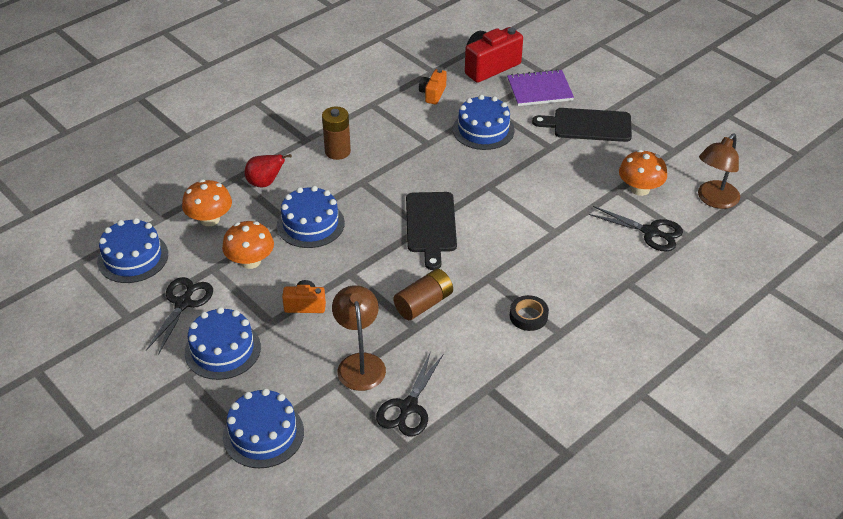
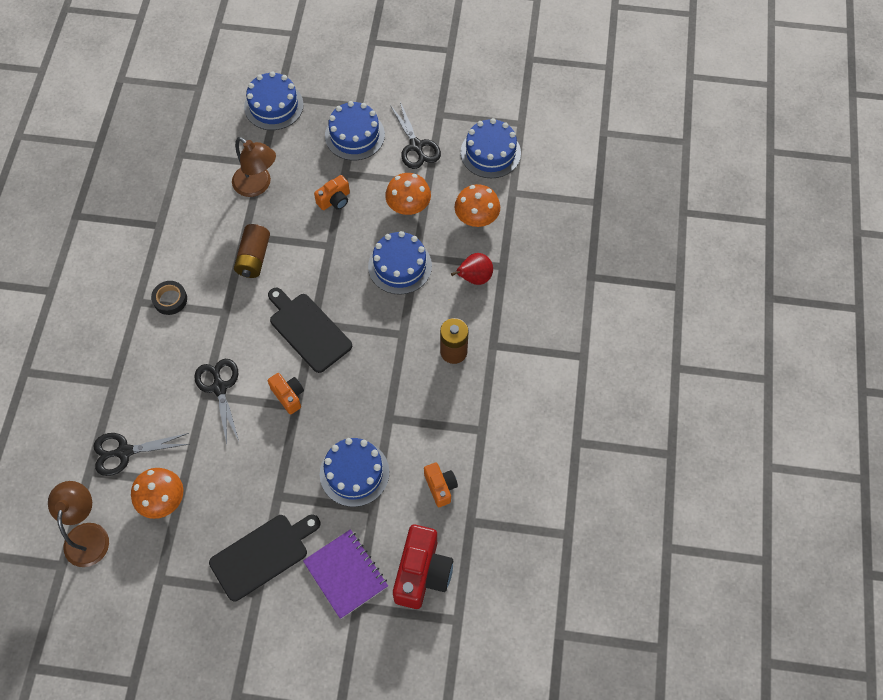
camera: 140 degrees right, 20 degrees up
(408, 407) = (200, 178): black scissors -> black scissors (219, 387)
(488, 195) = (288, 396): none -> orange camera
(539, 90) = (346, 574): purple notebook -> purple notebook turned 75 degrees counterclockwise

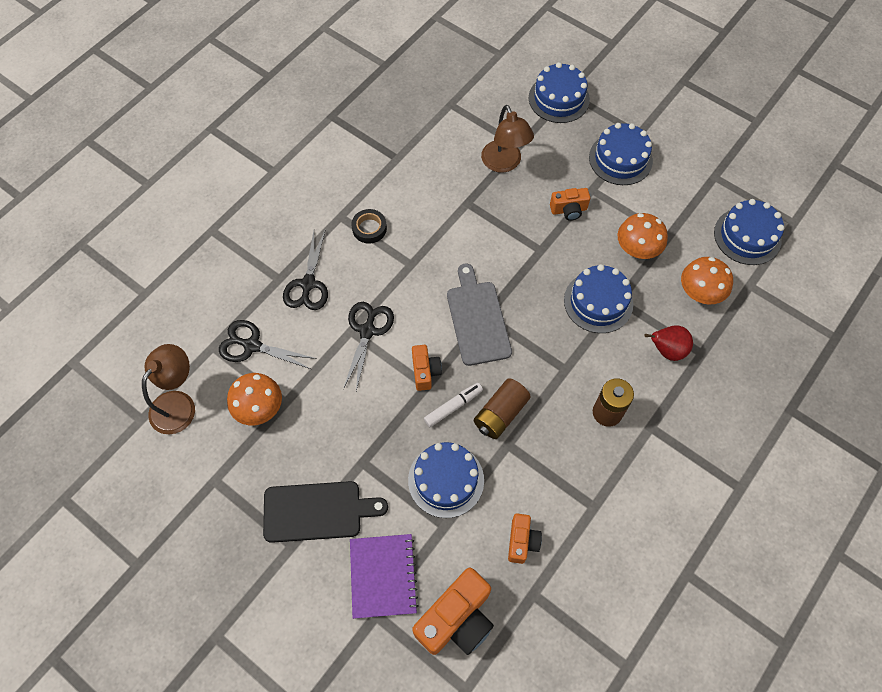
camera: 30 degrees right, 0 degrees up
(254, 258) = (464, 227): brown battery -> brown battery (500, 414)
(308, 330) = (477, 319): black cutting board -> grey cutting board
(327, 411) = (453, 406): none -> white marker
(416, 146) = (675, 196): black scissors -> black scissors (308, 284)
(422, 573) = (456, 619): red camera -> orange camera

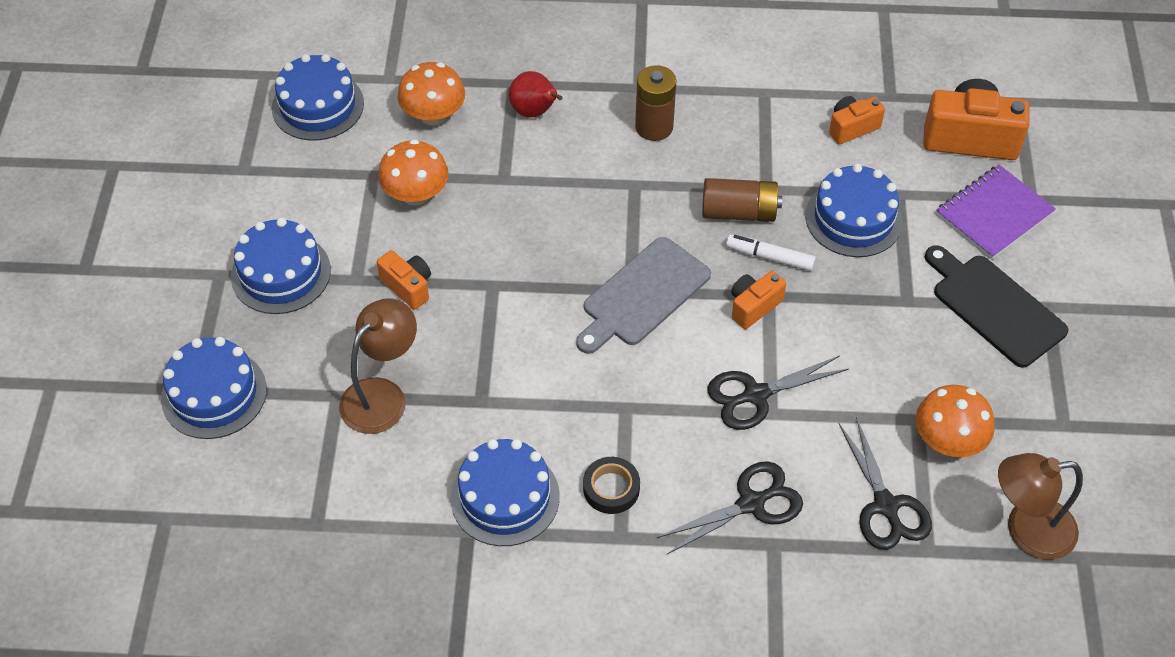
camera: 125 degrees left, 10 degrees down
(598, 302) = (522, 196): blue cake -> blue cake (505, 497)

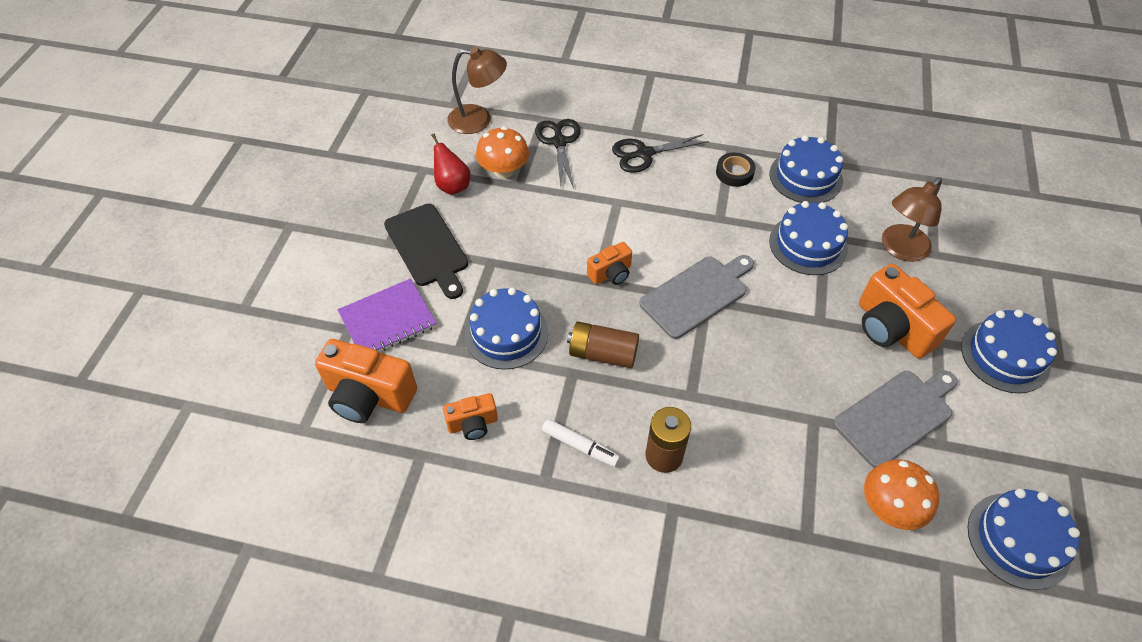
camera: 170 degrees left, 0 degrees up
(214, 394) = (1029, 267): blue cake -> blue cake (808, 244)
(408, 287) = (891, 328): orange camera -> orange camera, size x1.81
(416, 194) = (896, 416): orange mushroom -> grey cutting board
(535, 112) = (783, 494): red pear -> red pear (452, 186)
(755, 395) = (625, 214): black scissors -> none
(769, 257) = (587, 310): white marker -> white marker (580, 446)

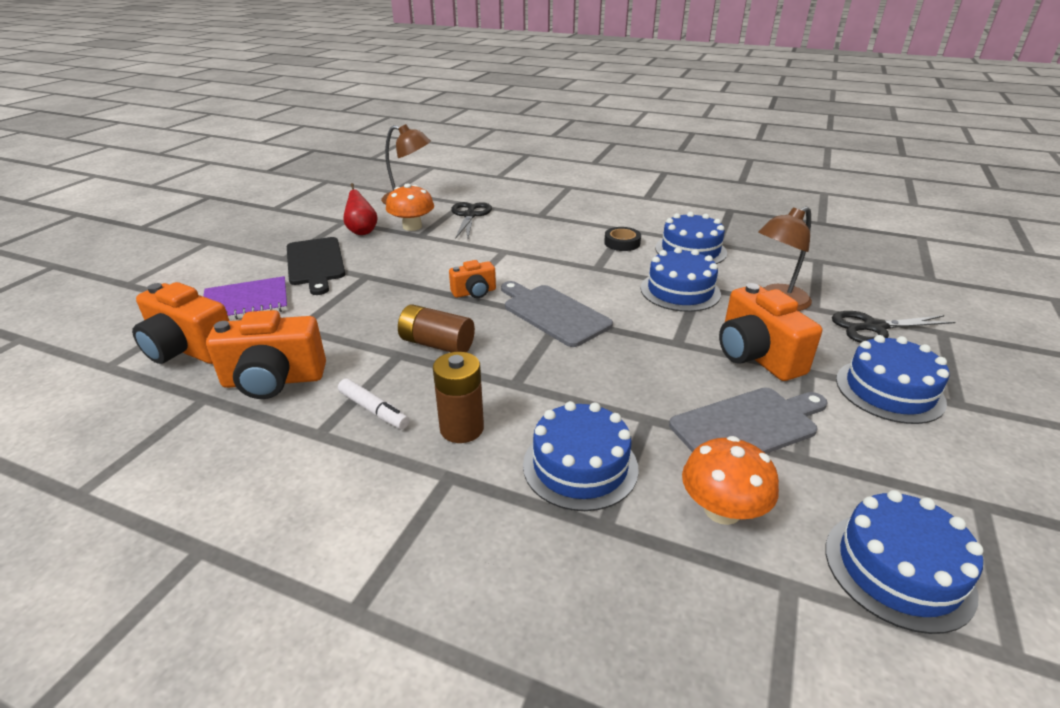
camera: 10 degrees right, 20 degrees down
(473, 424) = (274, 380): orange camera -> orange camera, size x1.81
(506, 333) = (350, 321): blue cake -> blue cake (580, 466)
(644, 154) = (542, 226): black scissors -> black scissors (874, 327)
(697, 295) = (553, 313): grey cutting board -> grey cutting board turned 105 degrees counterclockwise

